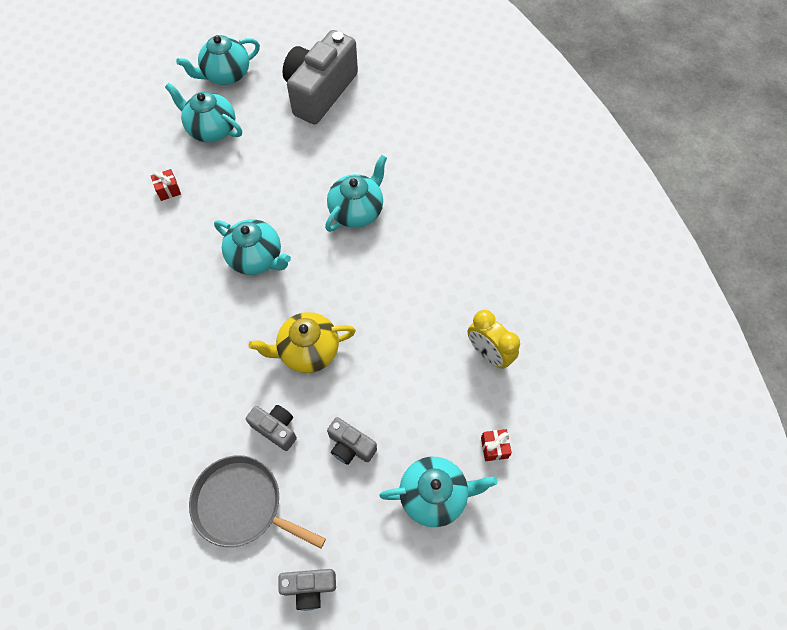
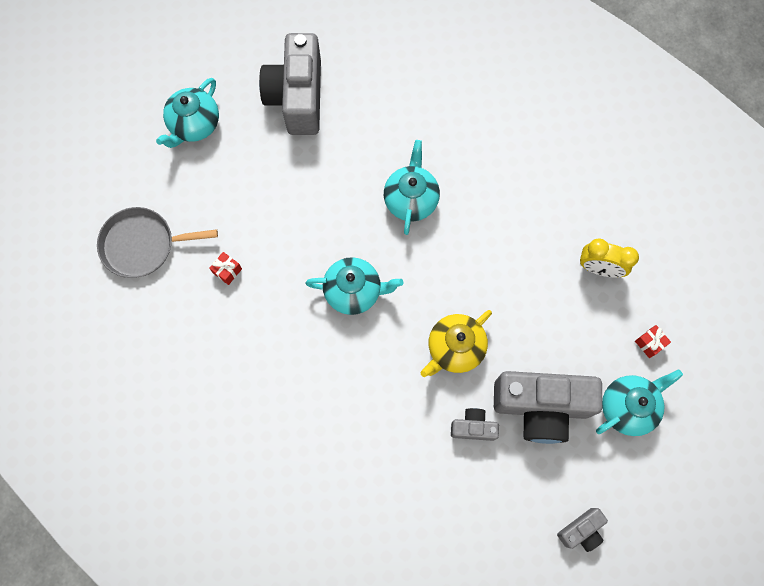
camera: 30 degrees left, 10 degrees up
(211, 129) = (222, 189): turquoise teapot -> none
(242, 504) = (489, 501): grey pan -> grey pan (142, 245)
(350, 446) = (541, 406): grey camera -> grey camera, size x2.16

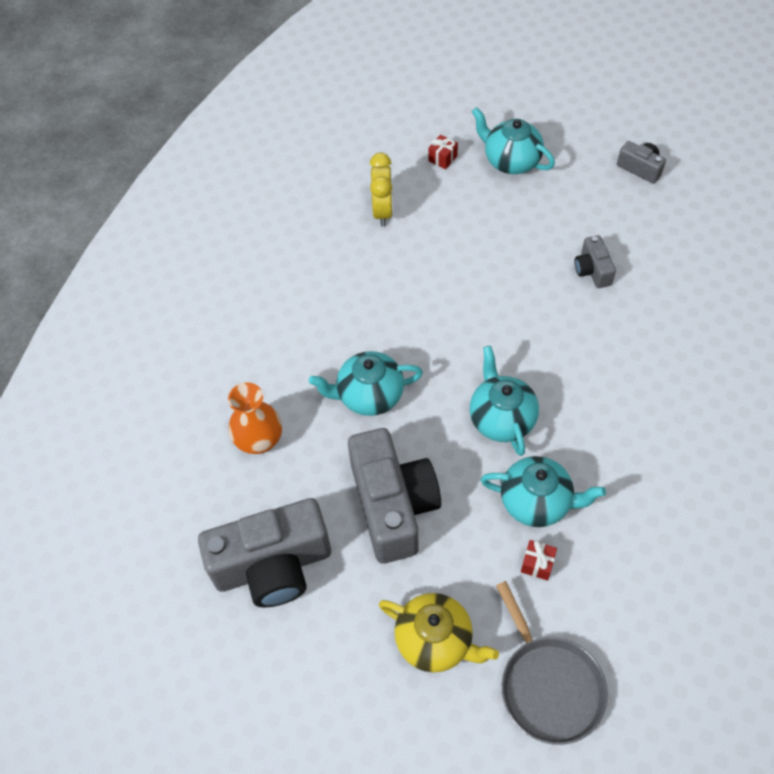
camera: 105 degrees left, 15 degrees down
(194, 125) = (354, 686): turquoise teapot -> turquoise teapot (537, 502)
(400, 111) = (259, 440): none -> orange vase
(454, 348) = (521, 307): yellow teapot -> yellow teapot (435, 640)
(541, 406) = (544, 223): grey camera -> grey camera (393, 506)

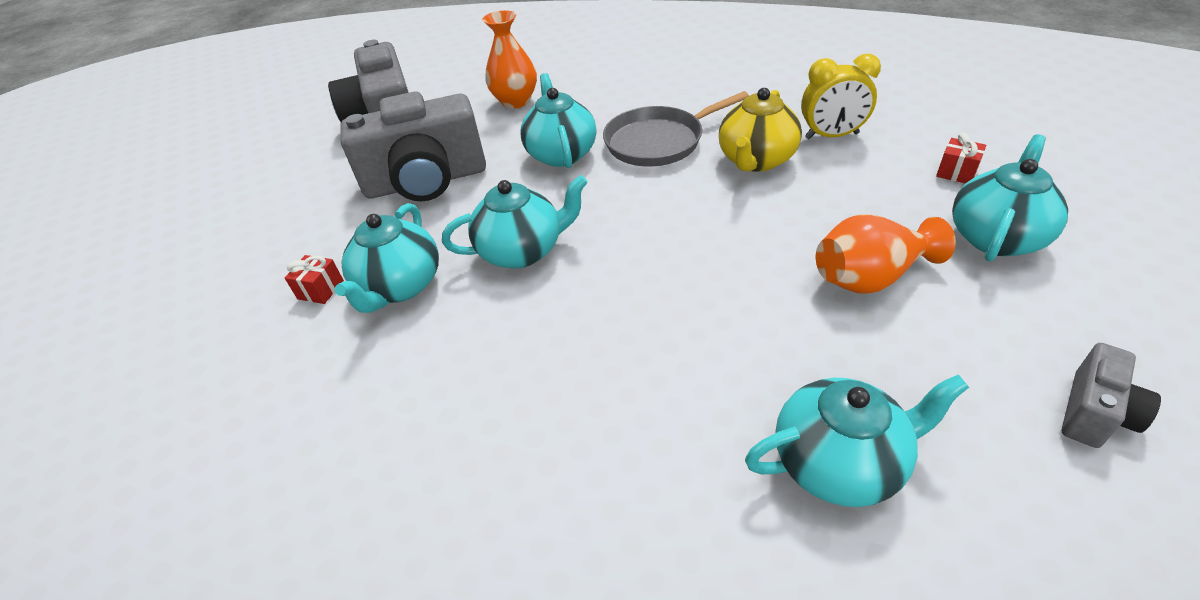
camera: 90 degrees right, 15 degrees down
(435, 640) = (273, 220): yellow teapot -> yellow teapot (756, 160)
(543, 226) = (870, 277): none -> orange vase
(548, 685) = (179, 303): grey pan -> grey pan (658, 141)
(592, 270) = (795, 338): grey camera -> none
(674, 267) = (839, 463): none -> turquoise teapot

